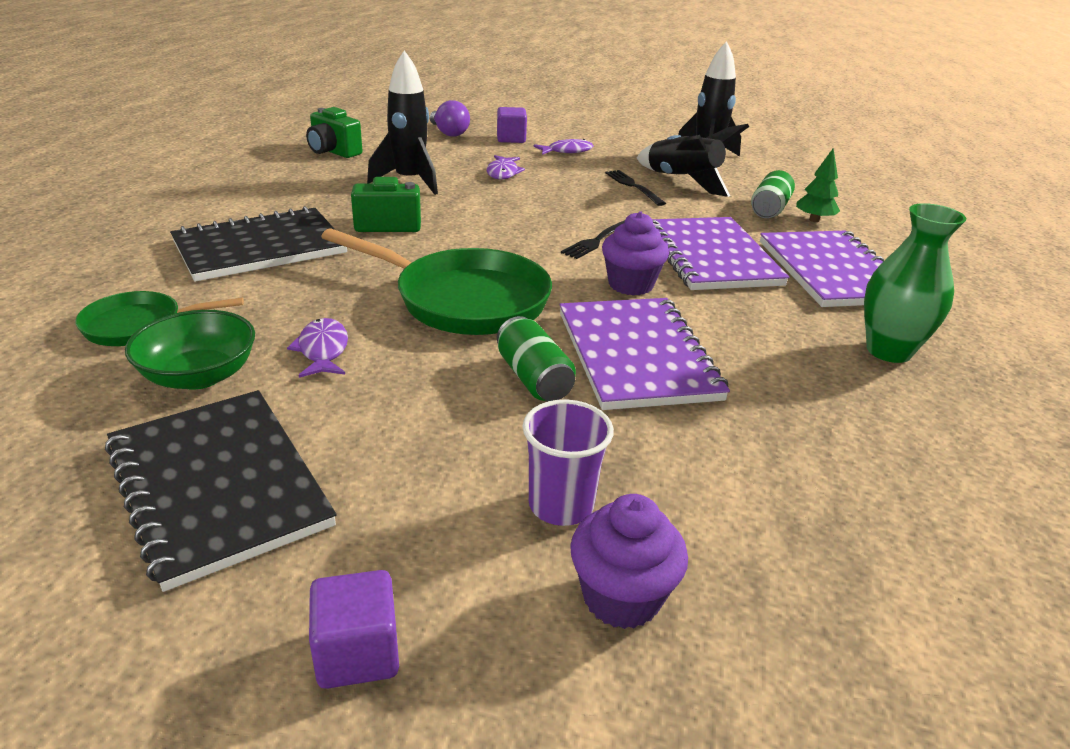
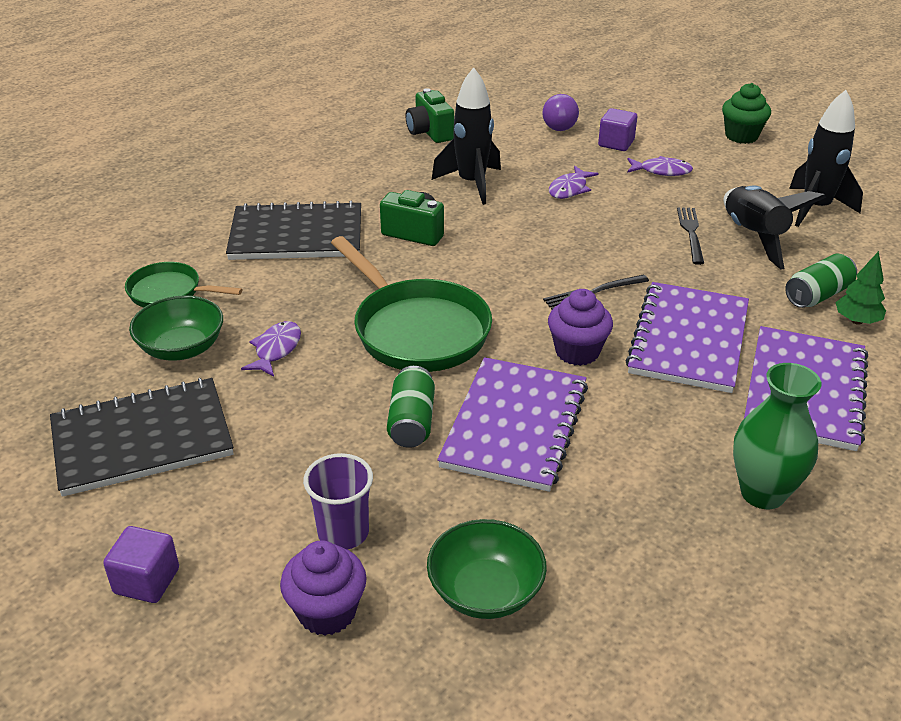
camera: 30 degrees right, 5 degrees up
(219, 485) = (142, 440): black notebook -> black notebook turned 75 degrees clockwise
(604, 123) = (741, 136): none -> green cupcake
(760, 510) = (485, 591): none -> green bowl

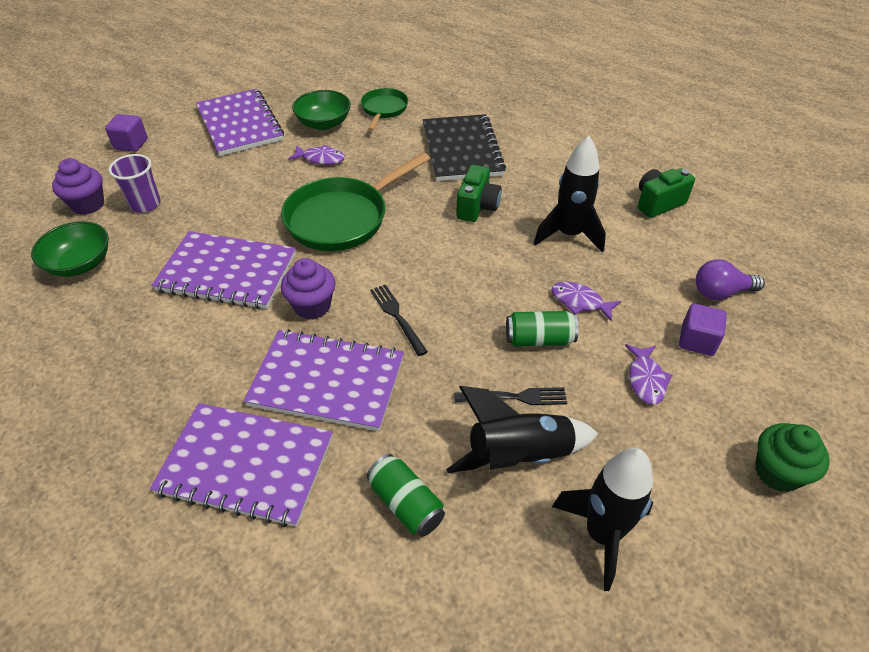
camera: 85 degrees right, 10 degrees up
(142, 440) = (239, 124): black notebook -> purple notebook
(411, 421) = (239, 223): green can -> green can (539, 339)
(762, 493) = (123, 415): green vase -> none
(856, 321) = (358, 535): green tree -> none

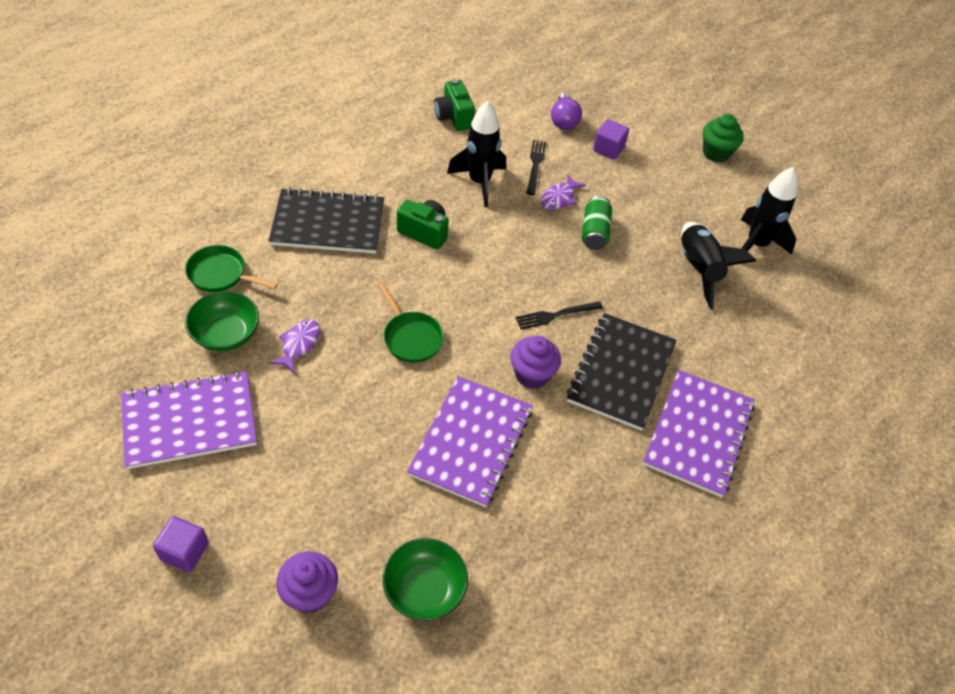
camera: 85 degrees left, 5 degrees up
(145, 204) = (330, 526): purple cup -> none
(327, 382) = (621, 373): purple notebook -> black notebook
(342, 218) = (411, 337): green pan -> green pan, size x0.56
(406, 504) = (733, 339): green can -> none
(515, 397) = (648, 259): black fork -> black fork (535, 164)
(646, 379) = (640, 186): purple fish -> none

